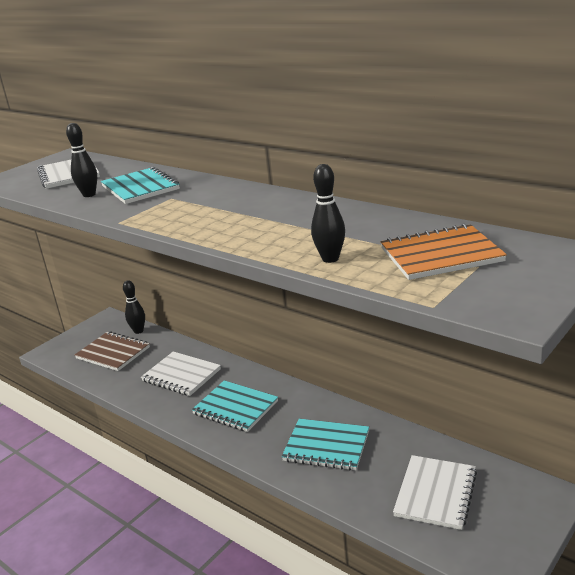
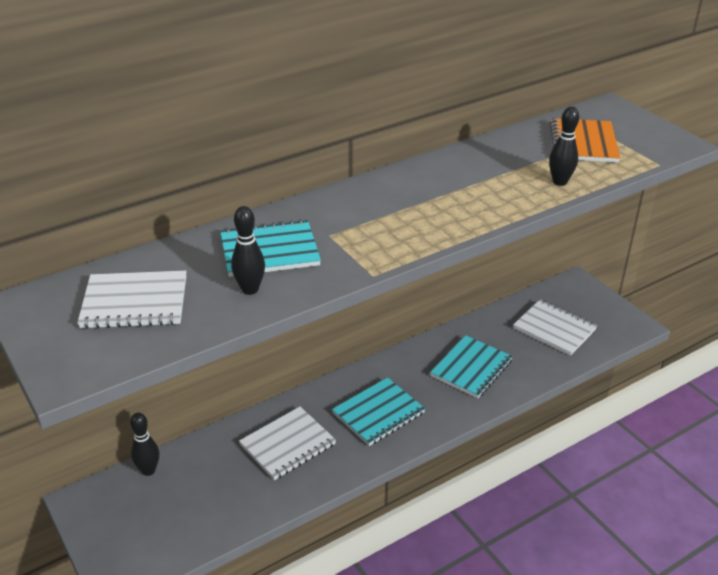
camera: 75 degrees left, 10 degrees up
(113, 353) = (184, 502): brown notebook -> none

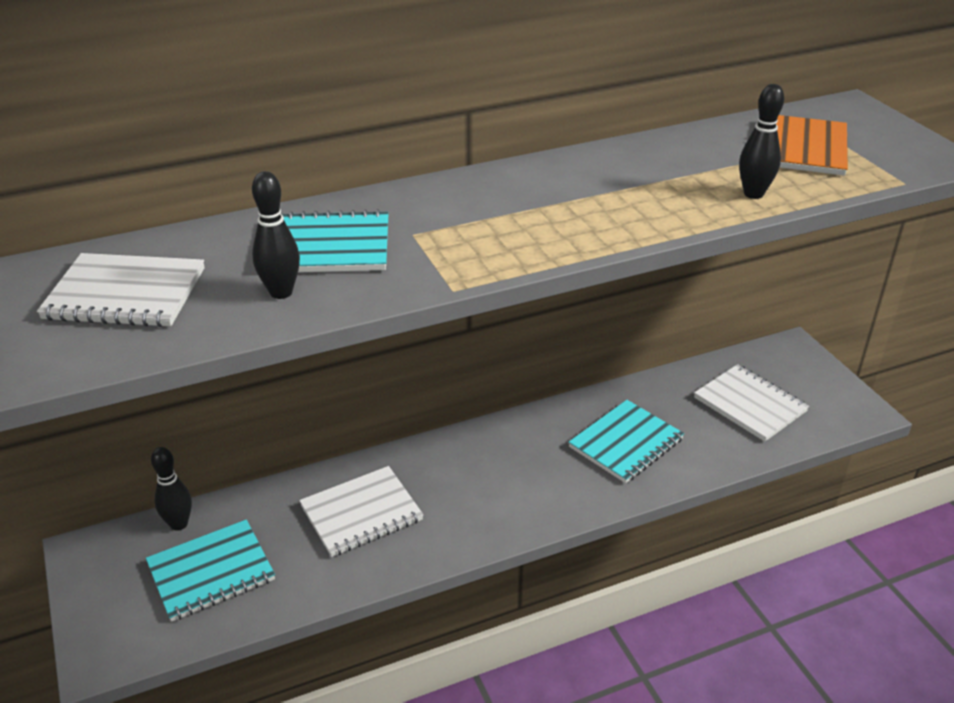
camera: 10 degrees right, 0 degrees up
(378, 413) = (489, 487): turquoise notebook -> turquoise notebook (211, 572)

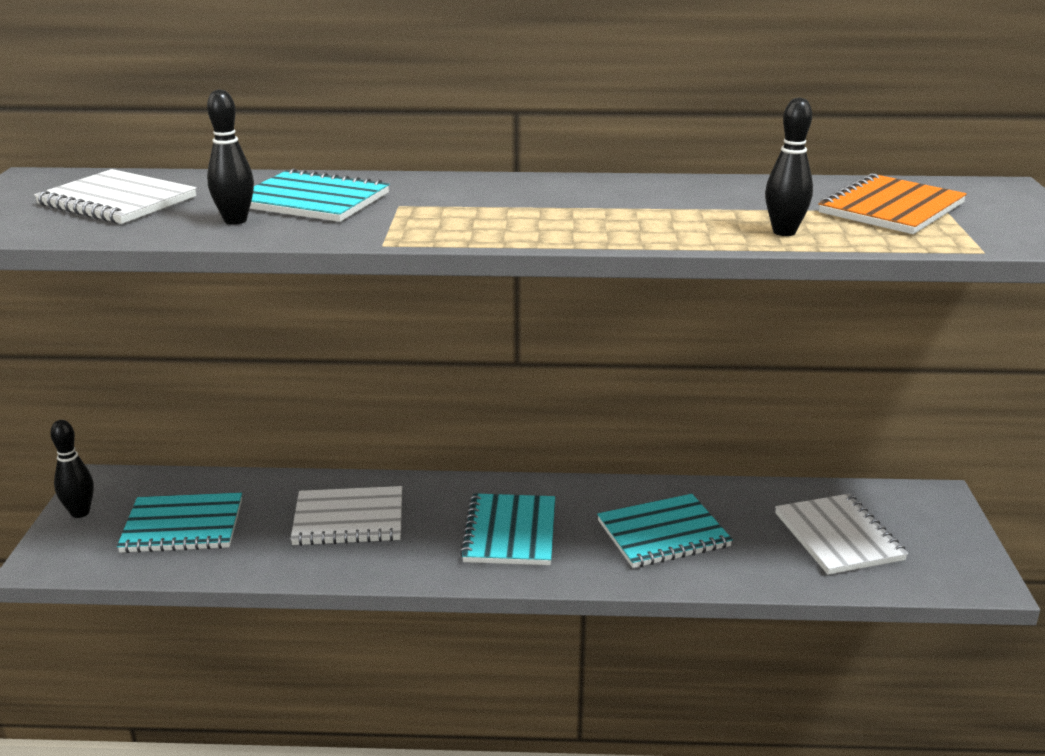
camera: 25 degrees right, 10 degrees down
(179, 524) = (188, 483): black bowling pin -> black bowling pin (80, 513)
(507, 481) = (510, 532): none -> turquoise notebook

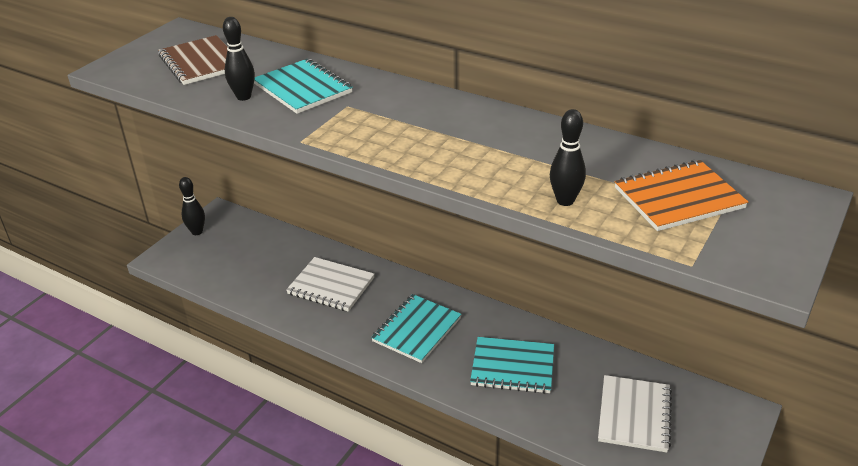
camera: 30 degrees right, 10 degrees up
(117, 201) = (201, 62): white notebook -> brown notebook
(183, 526) = (241, 259): turquoise notebook -> none

